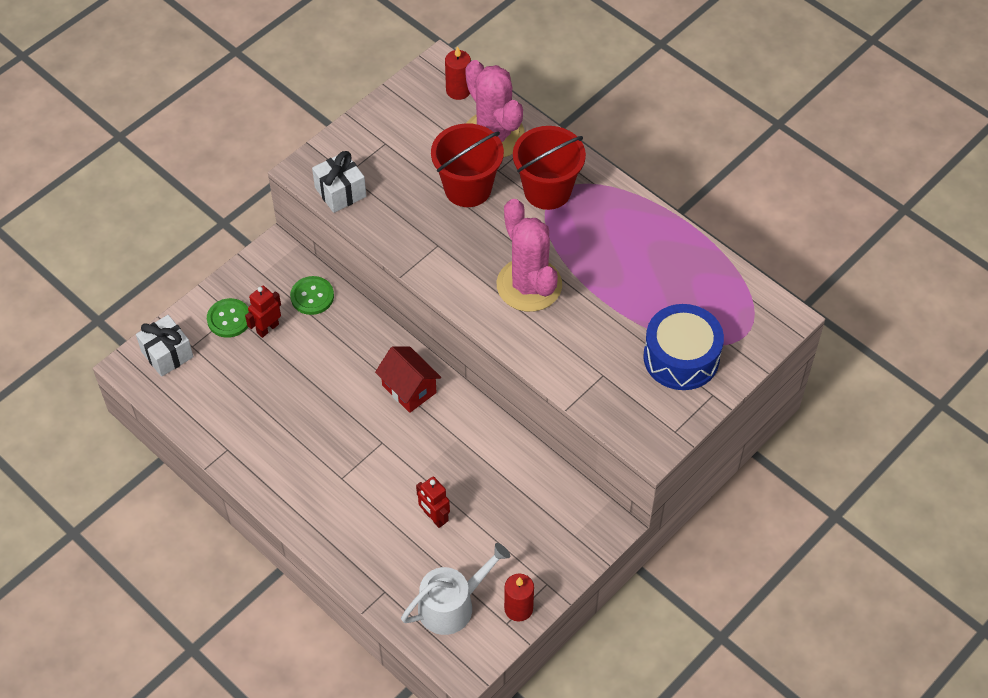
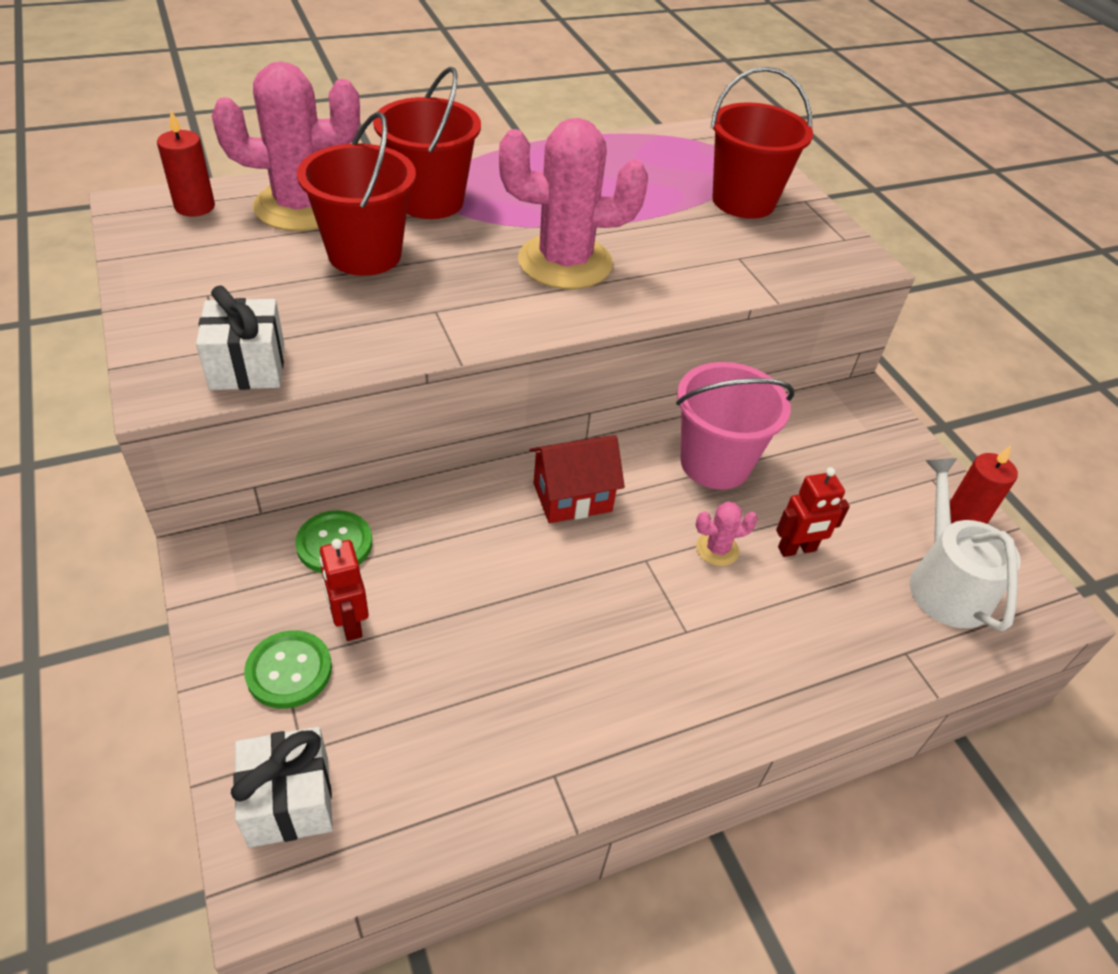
camera: 70 degrees left, 10 degrees down
(410, 475) = (717, 549): none -> pink cactus
(484, 453) = (715, 463): none -> pink bucket
(681, 357) = (743, 201): blue drum -> red bucket

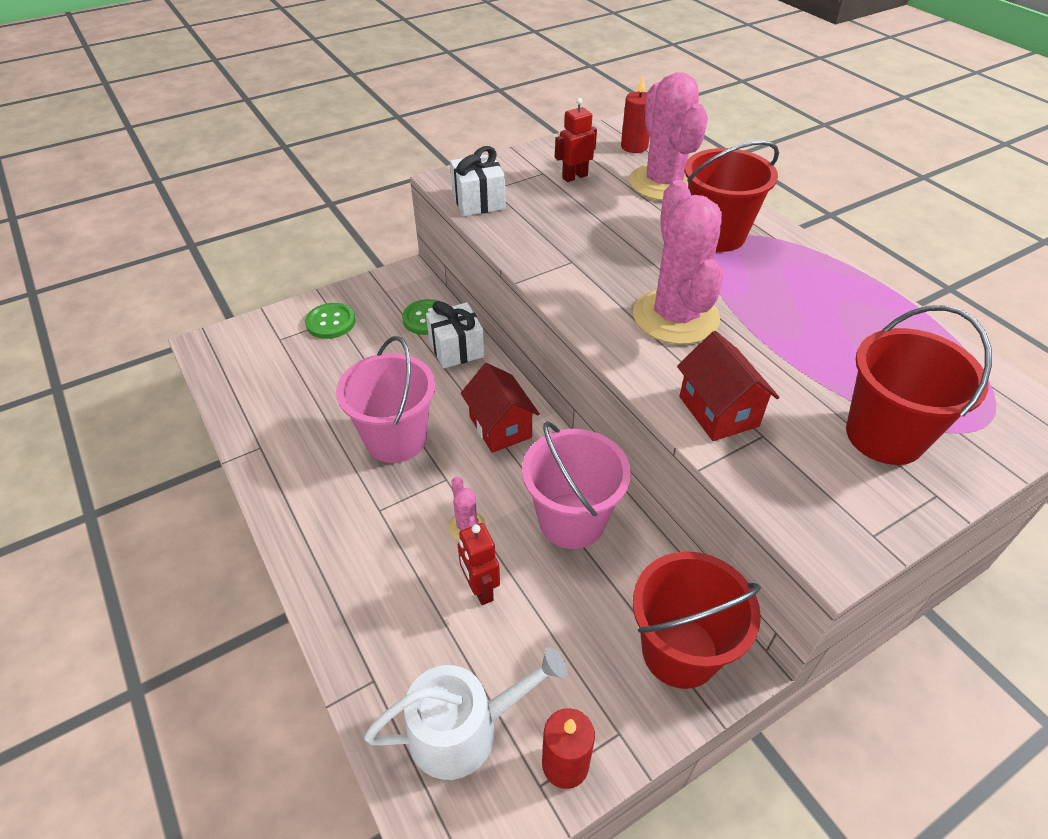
camera: 85 degrees right, 0 degrees up
(289, 801) = (249, 341): white gift -> white gift (456, 349)
(349, 623) = (366, 338): red robot -> red robot (574, 177)
(365, 254) = (622, 219): red bucket -> red bucket (680, 651)
(572, 603) = (396, 439): none -> pink bucket
(708, 273) = (718, 411): none -> red house

